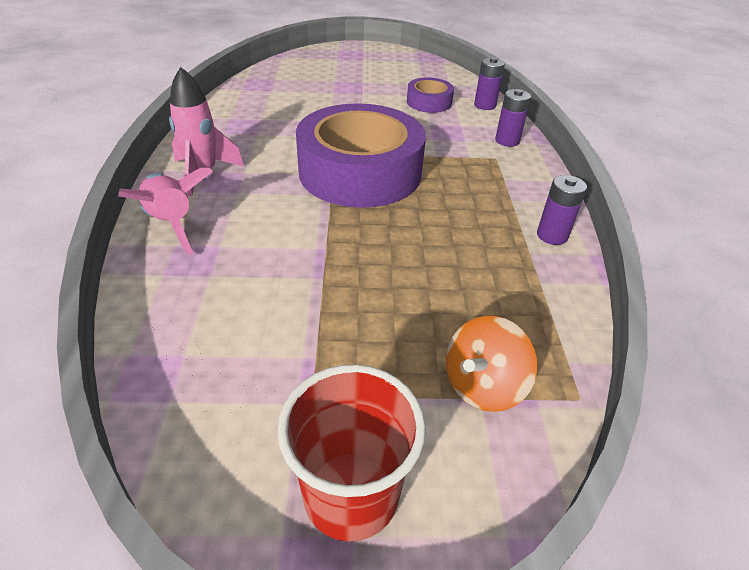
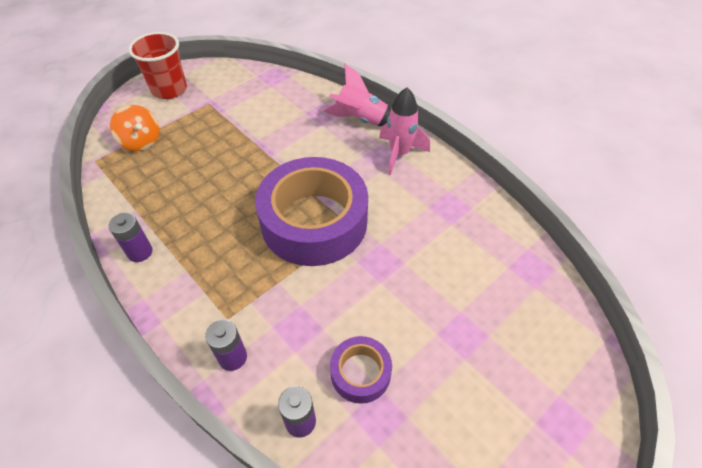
camera: 140 degrees right, 10 degrees up
(483, 385) = (141, 141): orange spinning top -> orange spinning top turned 135 degrees clockwise

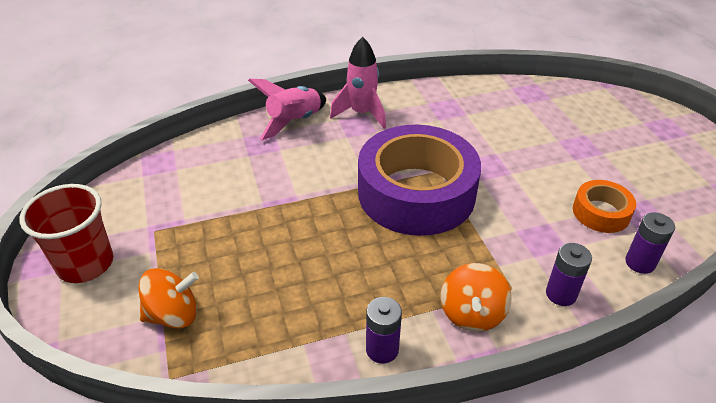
camera: 65 degrees left, 10 degrees down
(189, 297) = (472, 314): none -> orange spinning top
(360, 373) = (601, 212): purple tape -> orange tape

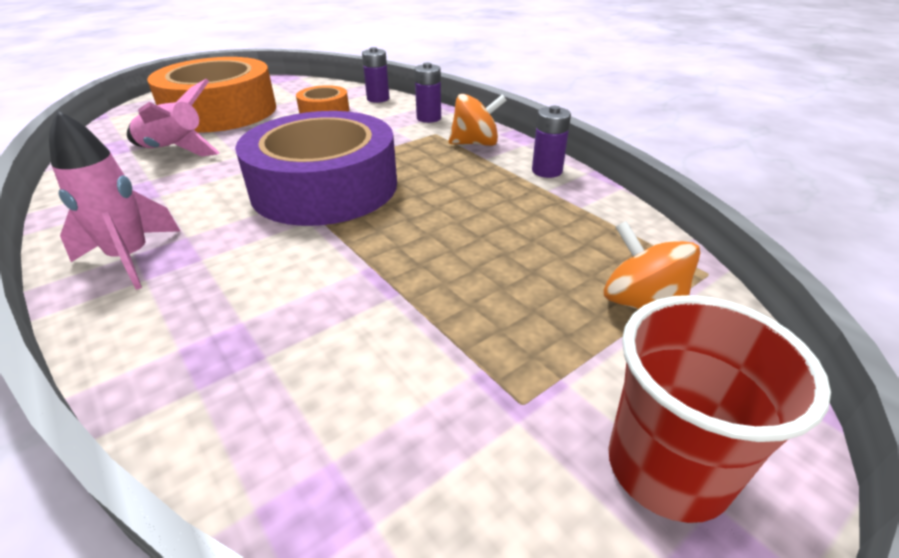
camera: 110 degrees left, 5 degrees down
(294, 122) = (146, 329): pink rocket -> pink rocket (175, 151)
(609, 145) = (221, 111): none -> orange tape

